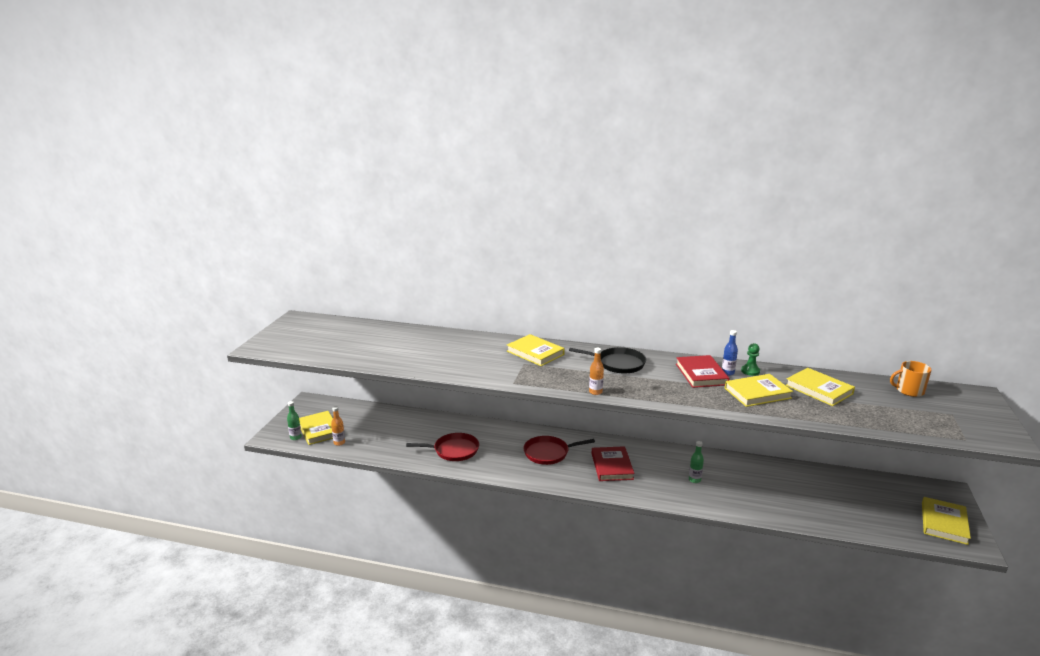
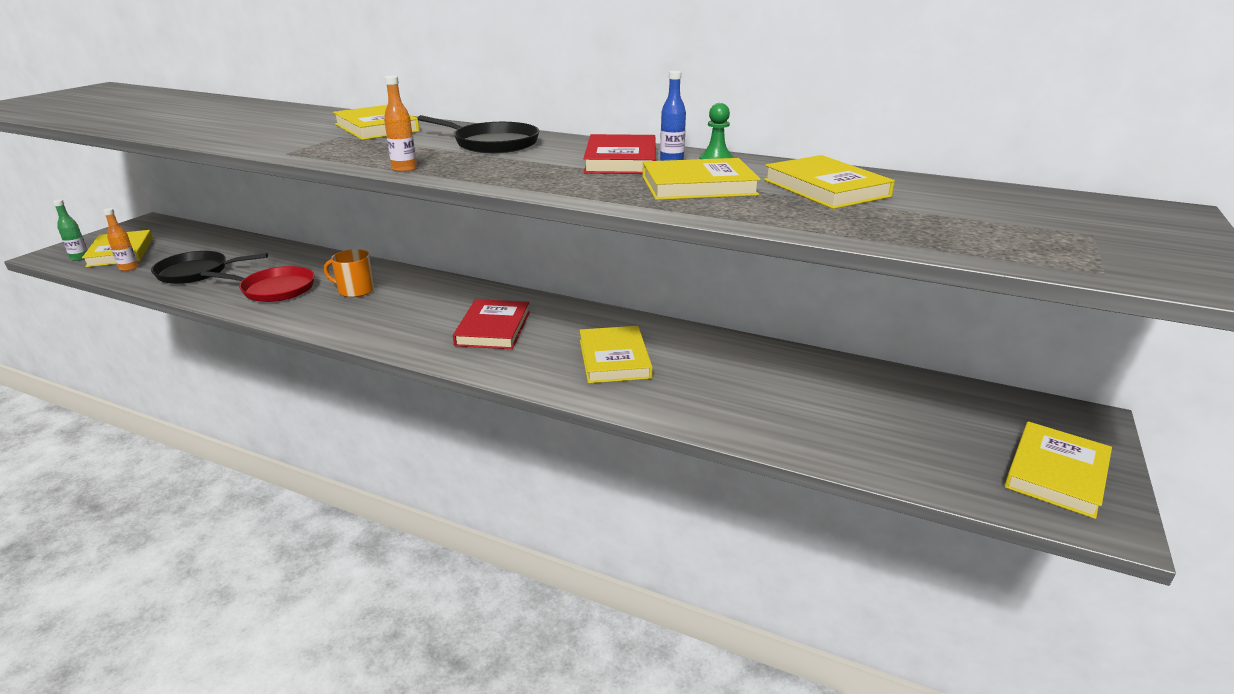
camera: 10 degrees right, 5 degrees up
(389, 441) = (196, 272): none -> black pan
(548, 453) = (411, 304): red pan -> none
(694, 480) = (614, 359): green bottle -> yellow book
(909, 391) = (1014, 199): orange mug -> orange mug (355, 290)

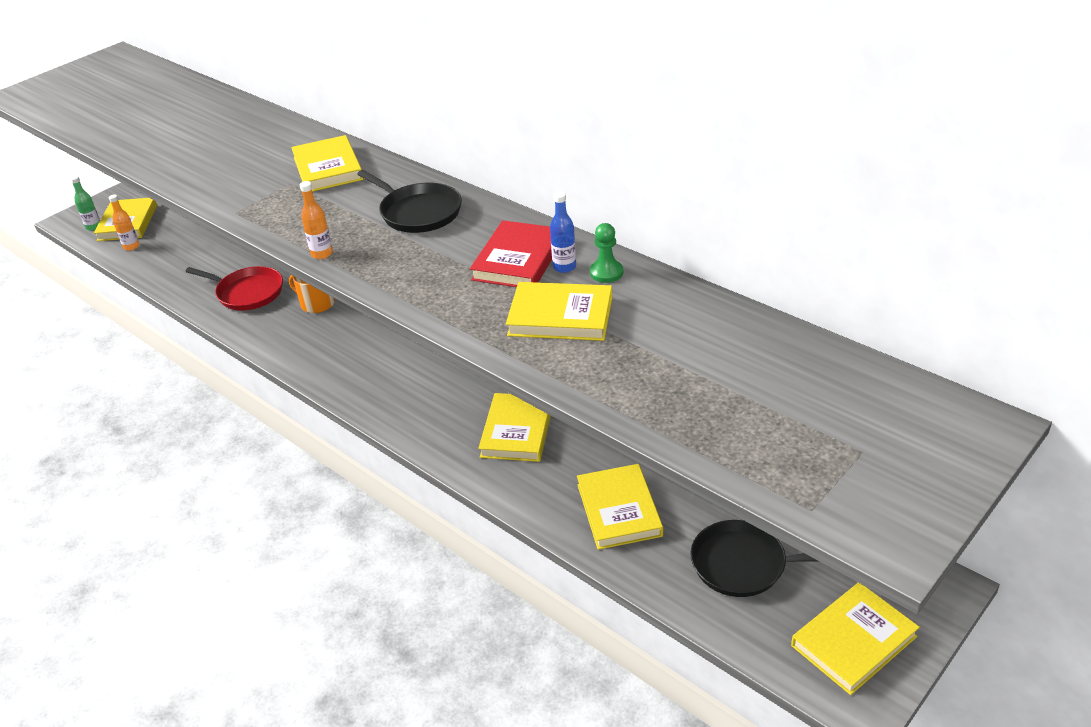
camera: 20 degrees right, 10 degrees up
(196, 272) = (186, 259): black pan -> black pan (744, 564)
(493, 328) = (423, 374): red book -> none
(826, 188) = (676, 336): yellow book -> yellow book (619, 510)

